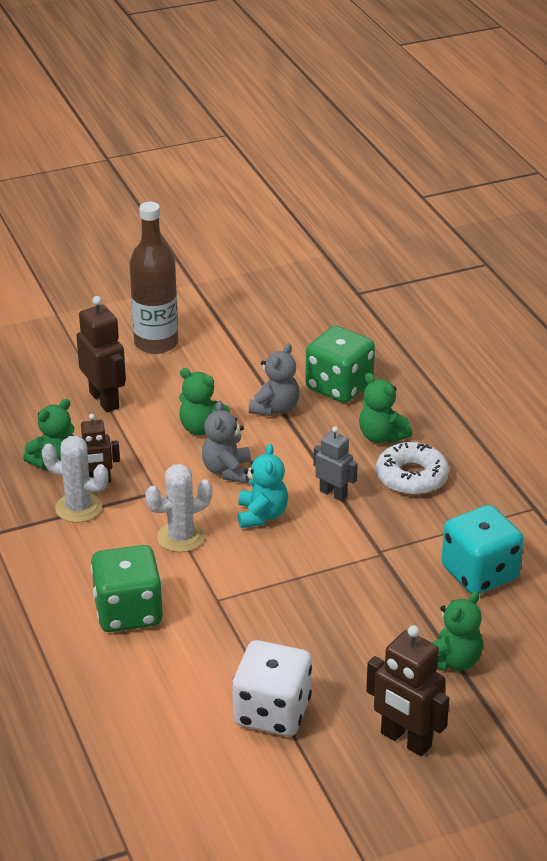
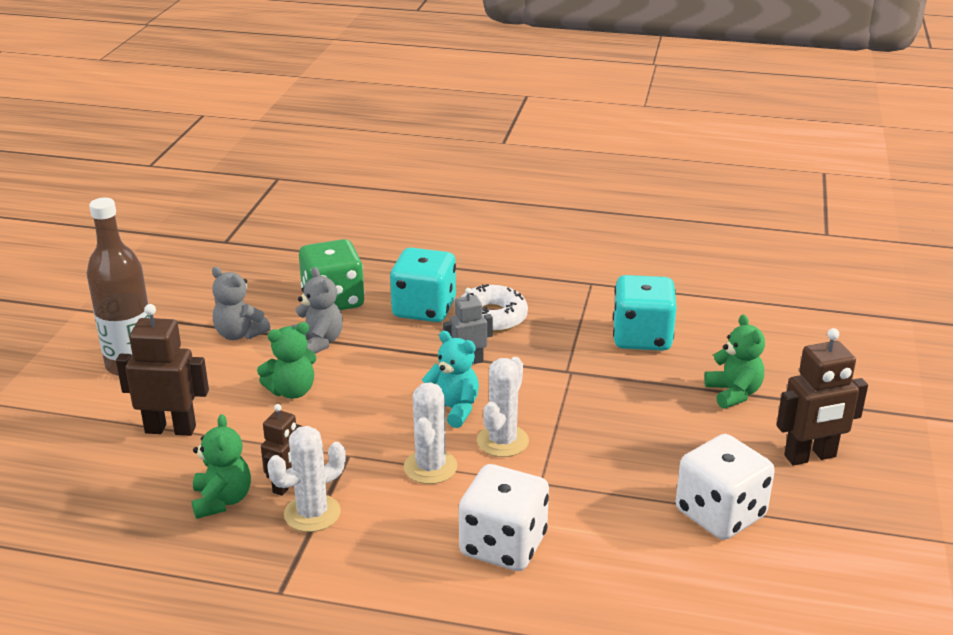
camera: 55 degrees left, 5 degrees down
(128, 612) = (503, 545): green dice -> white dice
(227, 471) = (369, 402): grey teddy bear -> grey teddy bear (239, 334)
(248, 558) = (502, 441): none -> white cactus
(381, 436) = (424, 309): green teddy bear -> turquoise dice

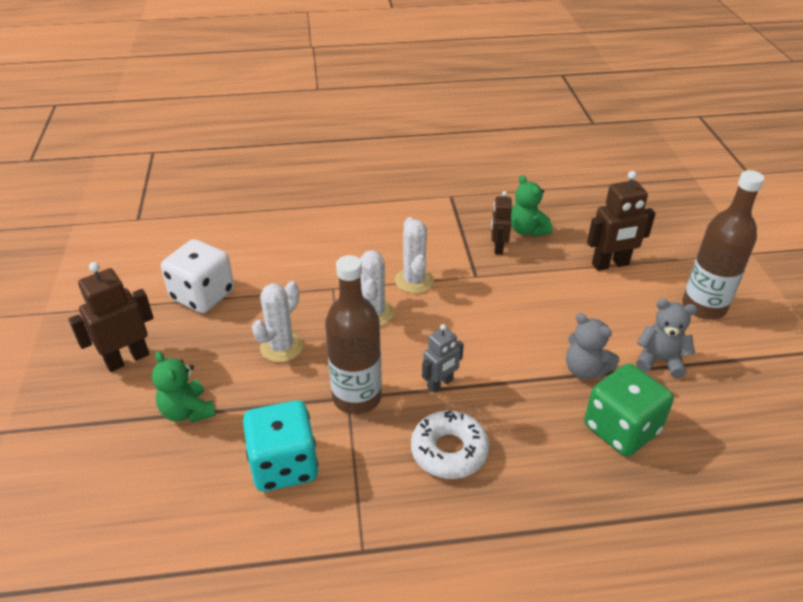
camera: 160 degrees right, 10 degrees up
(292, 391) = (560, 315): green teddy bear -> none
(312, 513) = (467, 235): white cactus -> white cactus (281, 347)
(424, 309) = (524, 443): turquoise dice -> none
(453, 409) = (425, 330): turquoise teddy bear -> none
(503, 545) = (341, 244): white dice -> none
(557, 369) = (357, 397): none -> brown bottle

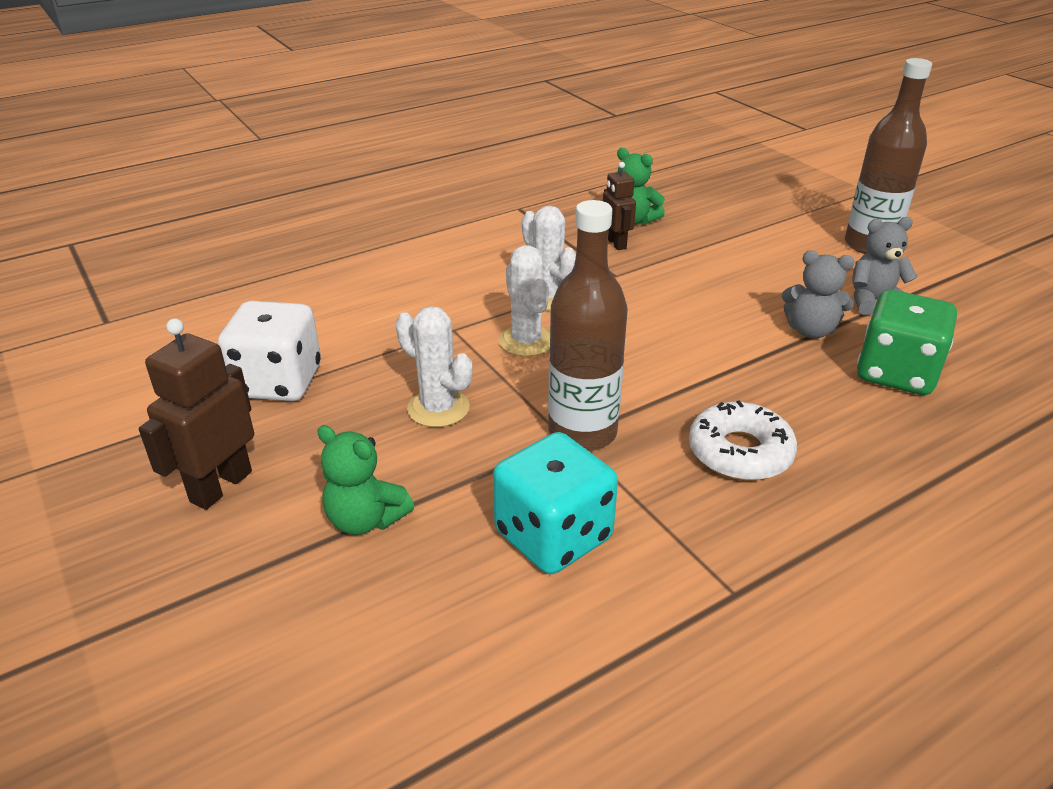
camera: 25 degrees left, 5 degrees down
(281, 347) = (438, 408): white cactus -> white cactus turned 60 degrees counterclockwise
(440, 384) = (669, 389): grey robot -> none
(610, 264) = (747, 231): brown robot -> none

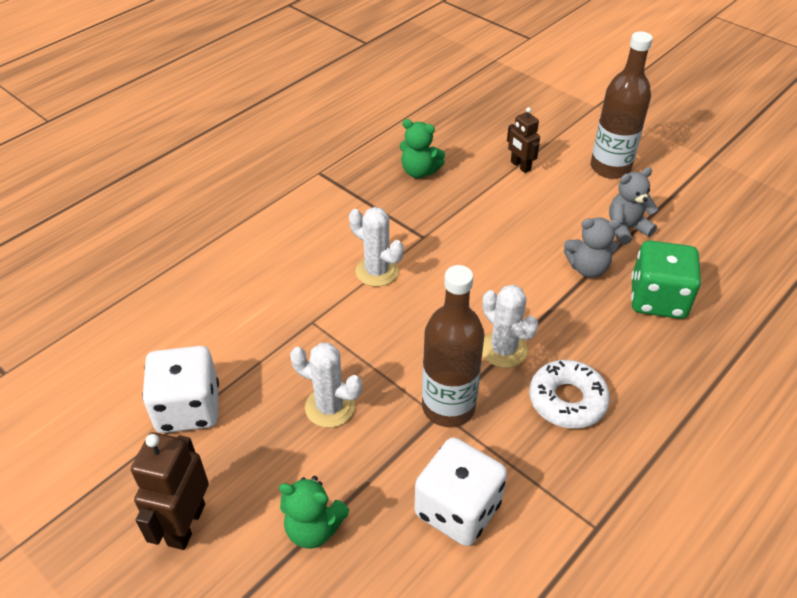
camera: 15 degrees left, 10 degrees up
(526, 341) = (375, 322): white cactus -> white cactus (503, 350)
(553, 536) = (458, 509): turquoise dice -> white dice
(615, 243) = (413, 200): brown robot -> brown robot (520, 166)

